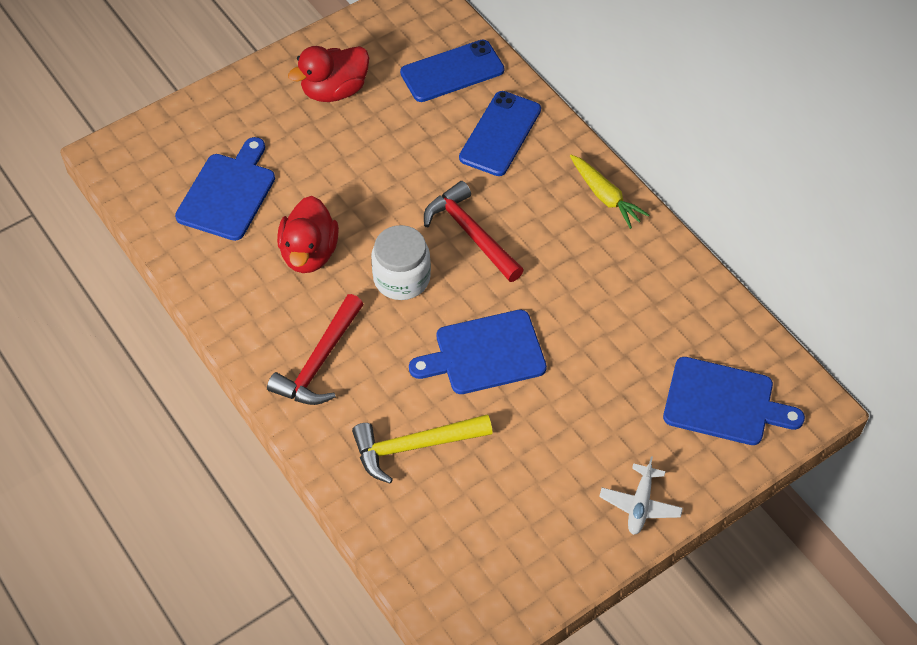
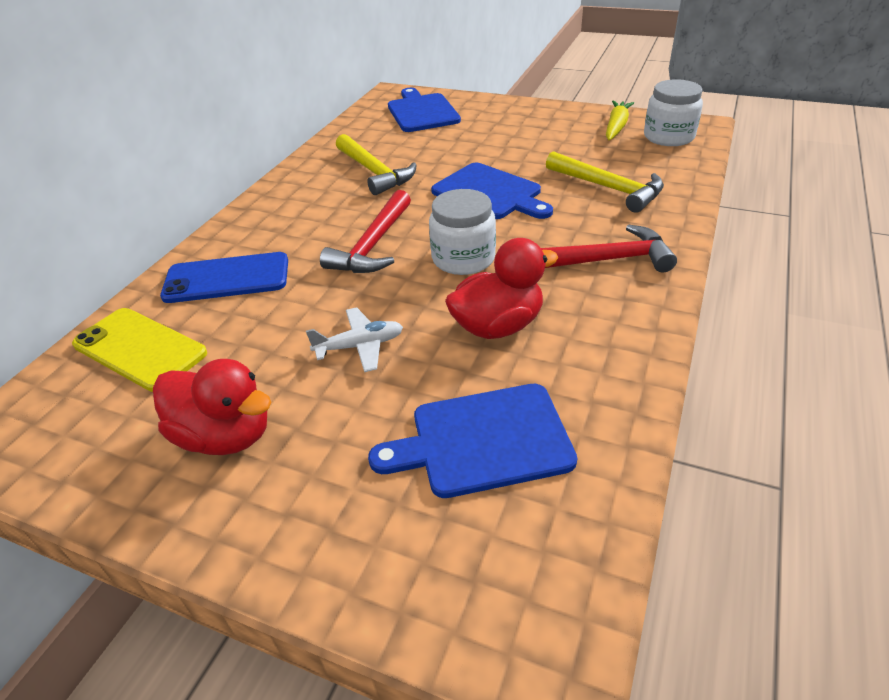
camera: 120 degrees left, 15 degrees down
(452, 71) = (139, 349): blue phone -> yellow phone
(464, 584) = (668, 137): none -> white jar
(601, 291) = (374, 172): none -> yellow hammer
(605, 196) = (271, 201): yellow carrot -> yellow carrot (616, 127)
(640, 504) = (529, 111): white plane -> white plane (360, 346)

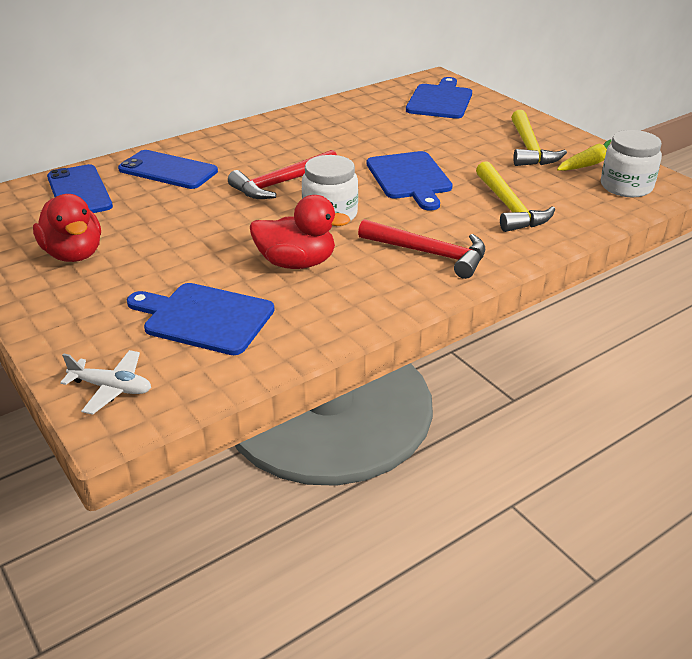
camera: 30 degrees right, 5 degrees down
(139, 349) = (79, 192): yellow phone -> blue phone
(360, 346) = (198, 239): white plane -> white plane (111, 388)
(374, 172) = (345, 135): yellow hammer -> yellow hammer (529, 148)

